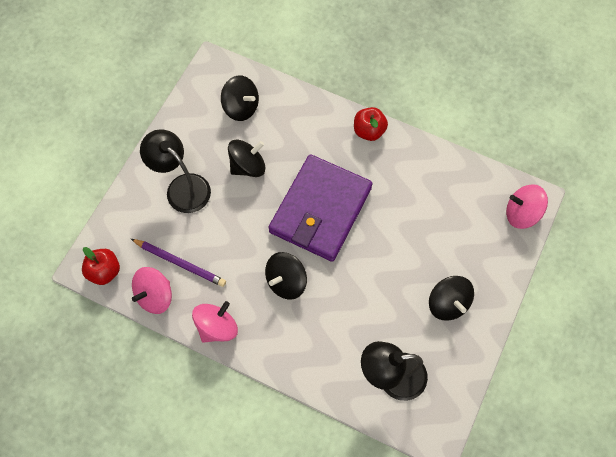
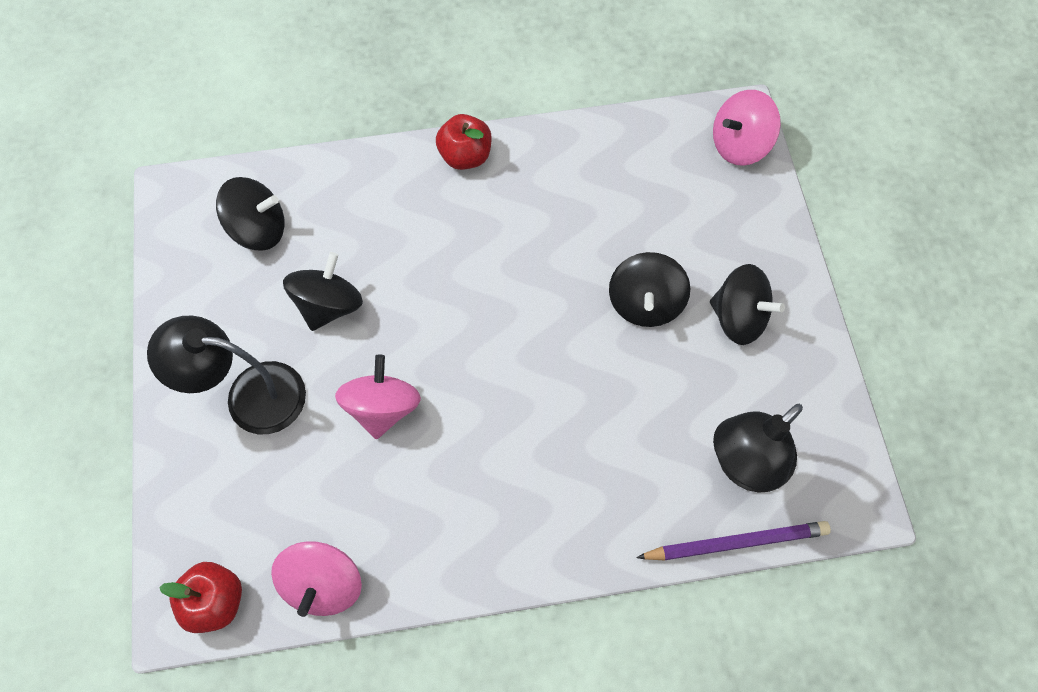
camera: 35 degrees left, 0 degrees up
(180, 263) = (327, 509): purple pencil -> purple pencil (736, 542)
(217, 327) = (451, 565): pink spinning top -> pink spinning top (382, 407)
(286, 282) = (503, 431): black spinning top -> black spinning top (645, 303)
(321, 210) = (478, 301): purple wallet -> none

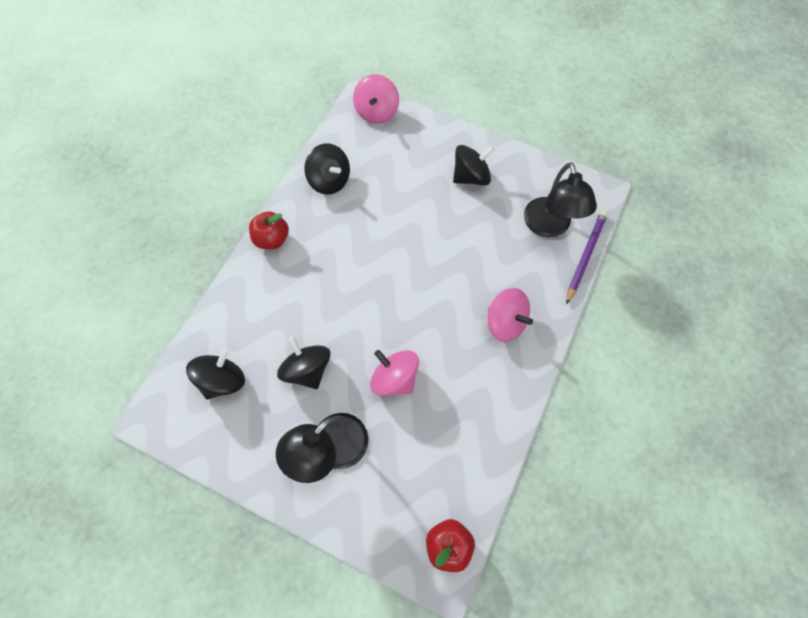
camera: 55 degrees left, 0 degrees up
(323, 584) = (478, 474): pink spinning top -> pink spinning top (505, 322)
(645, 303) = (431, 211): black spinning top -> black spinning top (329, 180)

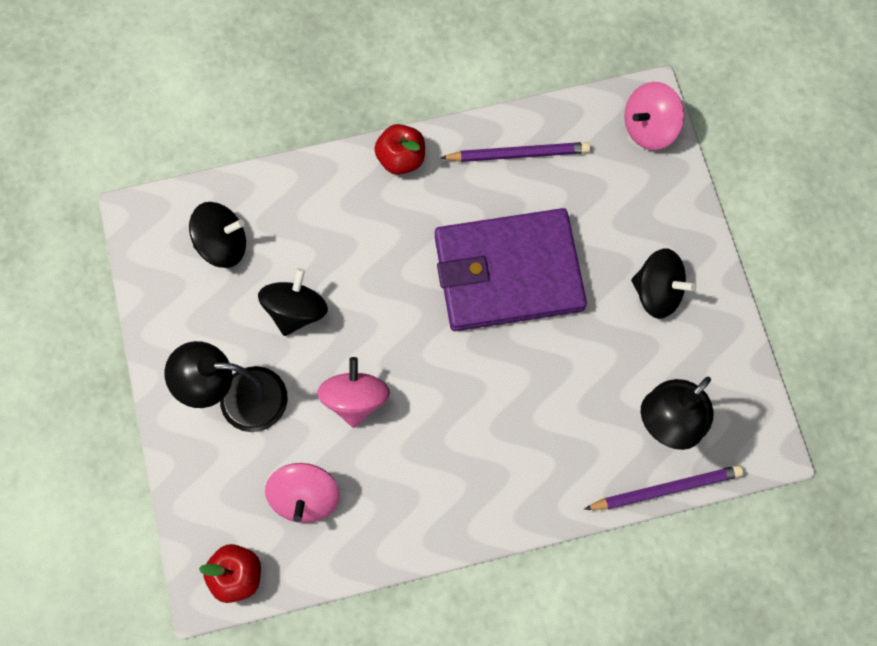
camera: 50 degrees right, 5 degrees up
(329, 180) = (518, 154): black spinning top -> purple pencil
(393, 237) = (508, 273): none -> purple wallet
(505, 322) = (509, 461): pink spinning top -> pink spinning top (305, 497)

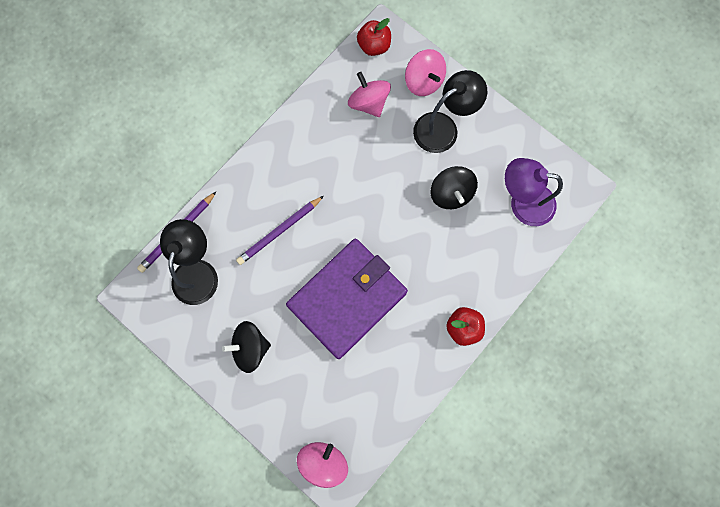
camera: 145 degrees right, 5 degrees up
(222, 244) = (523, 203): black spinning top -> purple lamp
(355, 399) = (381, 168): pink spinning top -> pink spinning top (424, 81)
(518, 154) = (394, 382): purple pencil -> purple pencil (279, 231)

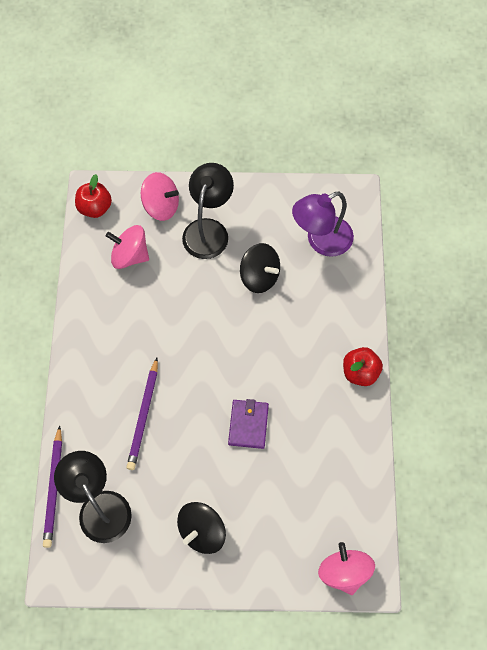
camera: 40 degrees left, 10 degrees down
(347, 299) = (248, 425): purple wallet -> purple wallet, size x0.45

